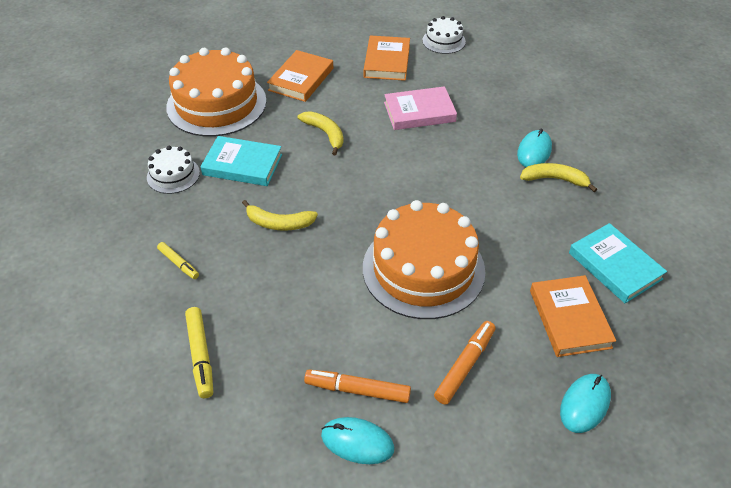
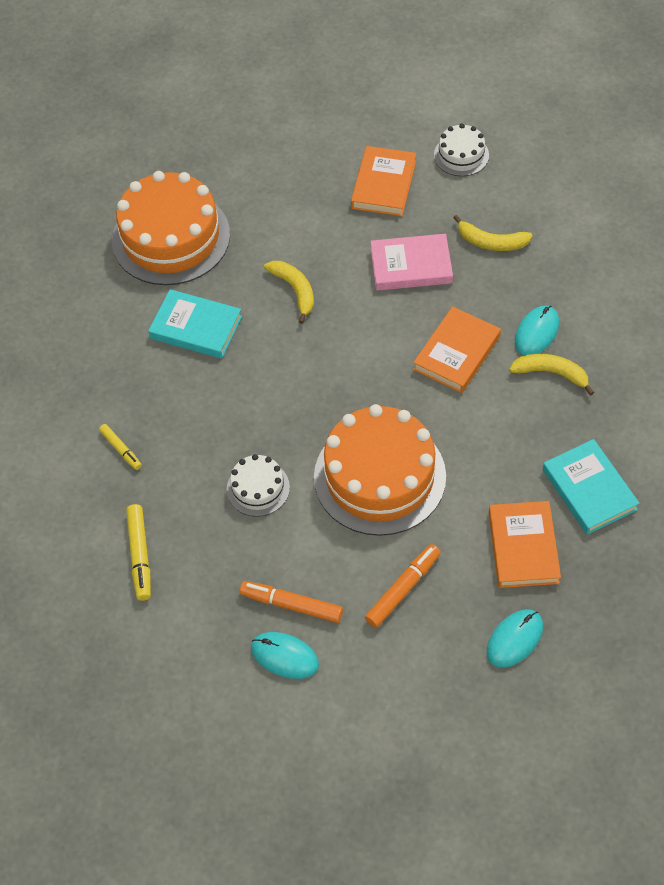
camera: 10 degrees right, 10 degrees up
(173, 175) = (118, 336): white cake -> white cake (258, 488)
(279, 223) = (231, 408): yellow banana -> yellow banana (491, 242)
(301, 79) = (274, 206): orange book -> orange book (457, 353)

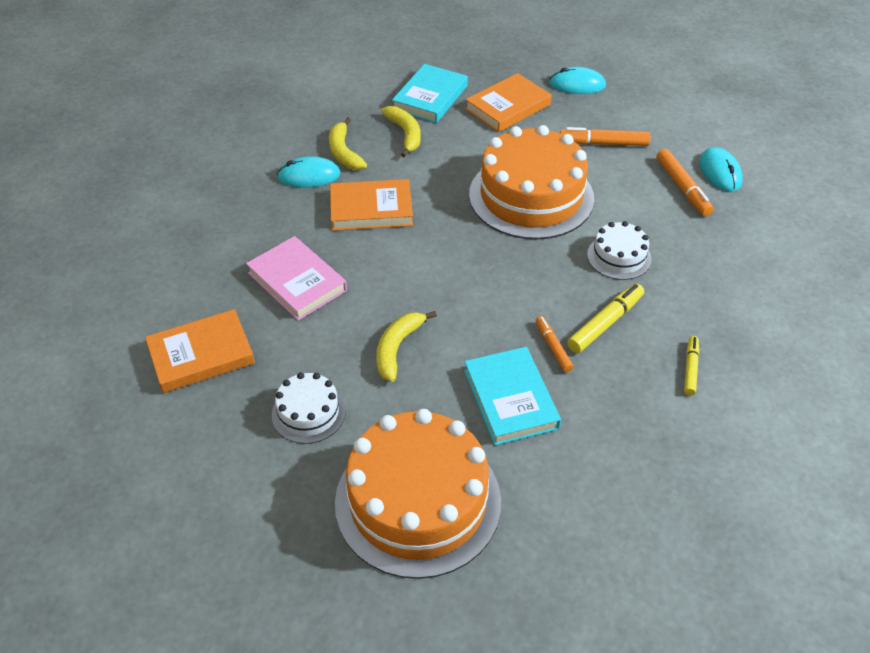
camera: 130 degrees left, 10 degrees down
(140, 555) = (756, 292): yellow marker -> yellow marker (605, 323)
(214, 380) = (553, 347): none -> orange marker
(461, 155) = (117, 316): white cake -> white cake (308, 412)
(491, 242) = (225, 243): yellow banana -> yellow banana (405, 134)

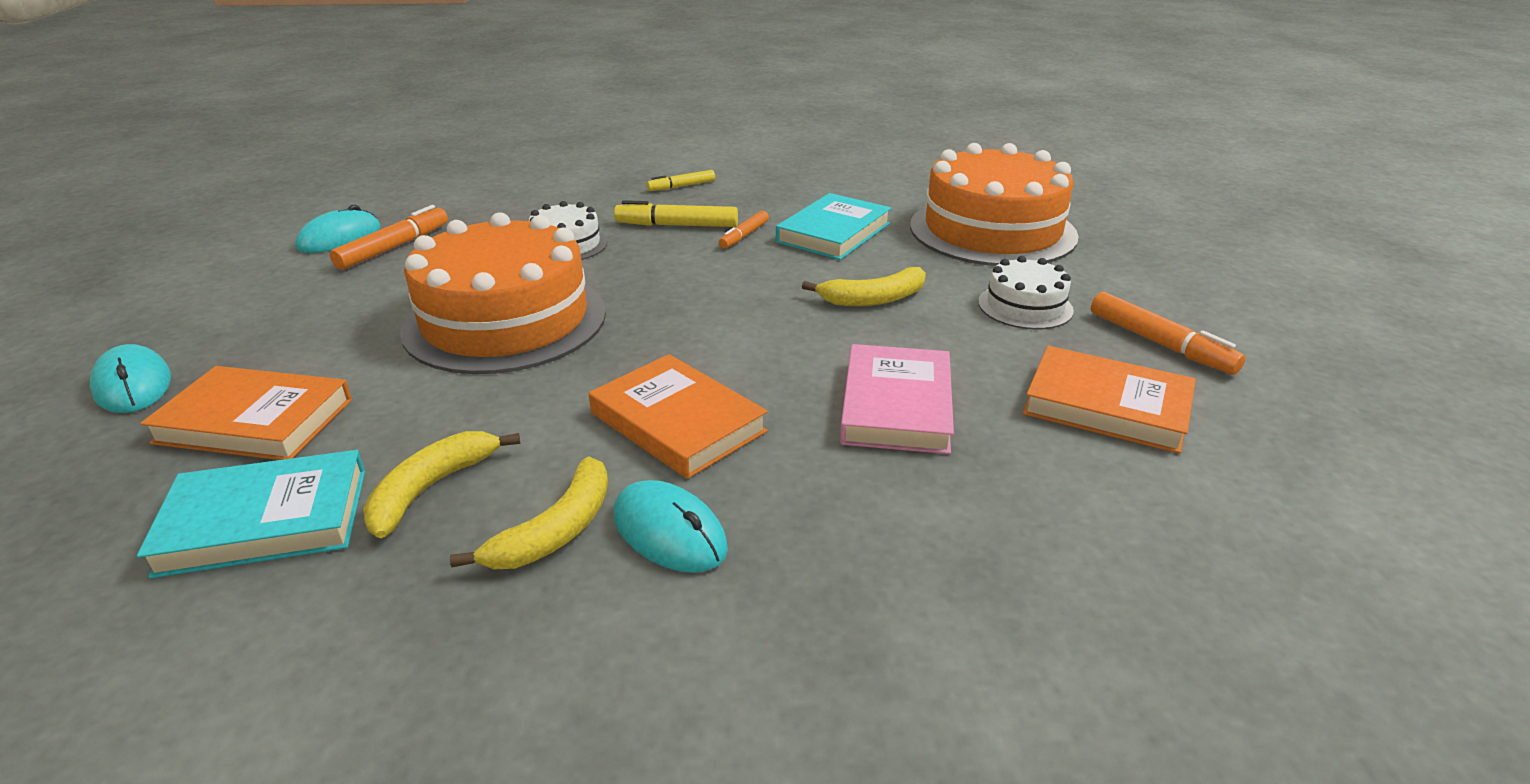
camera: 130 degrees left, 15 degrees down
(603, 143) = (323, 314): orange marker -> orange marker (1160, 343)

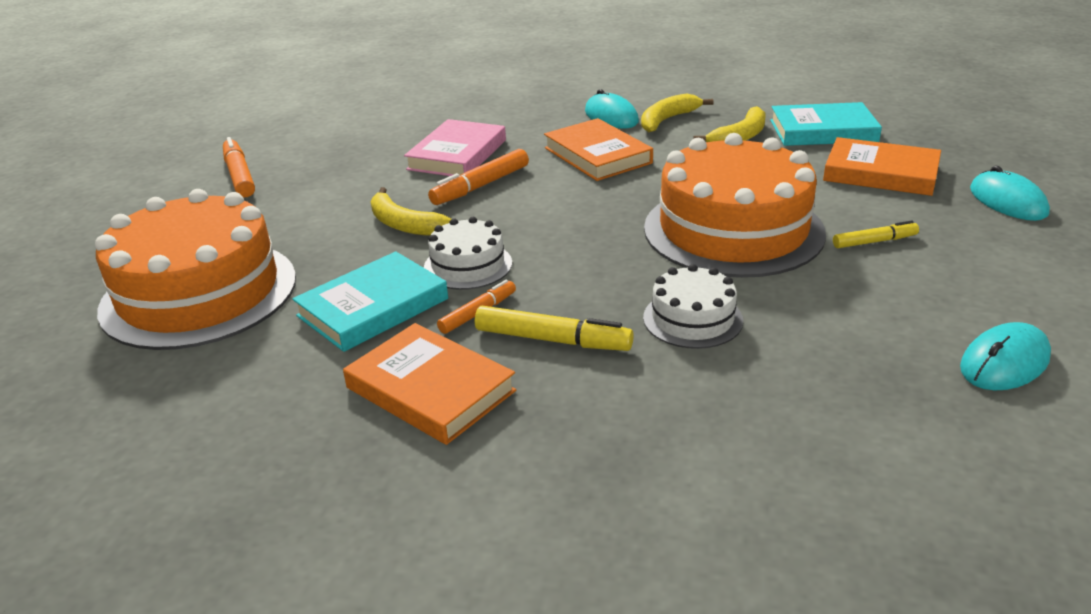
camera: 165 degrees left, 0 degrees up
(394, 247) = (911, 336): orange marker -> orange marker (480, 186)
(681, 186) = (522, 433): yellow marker -> yellow marker (874, 242)
(873, 299) = (404, 224): yellow banana -> yellow banana turned 135 degrees counterclockwise
(1025, 306) = (290, 208): white cake -> white cake (468, 265)
(1106, 406) = (333, 147): orange book -> orange book (430, 389)

